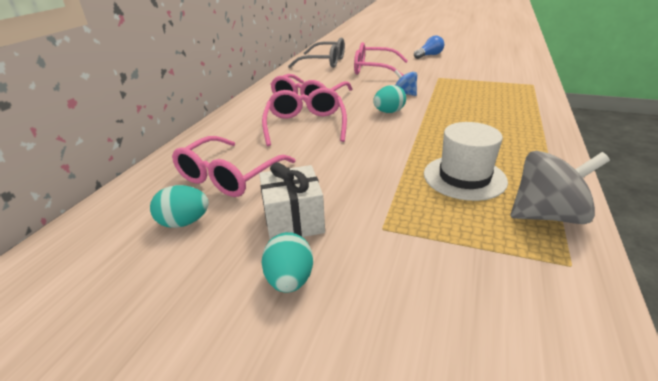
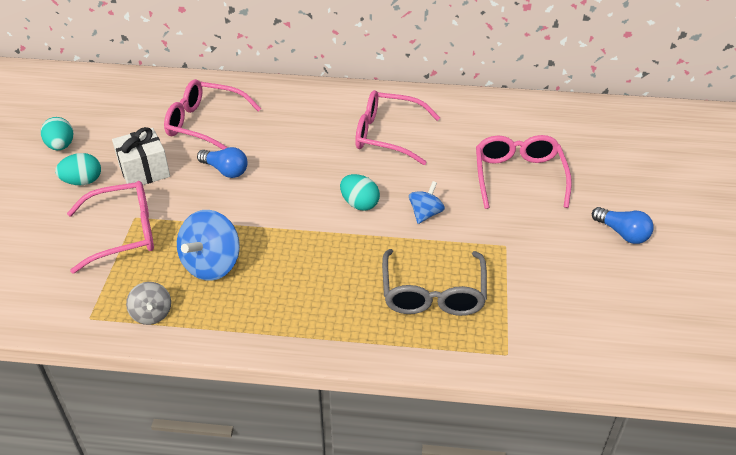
camera: 75 degrees right, 10 degrees up
(184, 222) = (142, 121): turquoise egg -> turquoise egg (61, 146)
(305, 125) = (312, 146): pink glasses -> pink glasses (124, 233)
(319, 166) = (225, 170): none -> blue light bulb
(324, 62) = (535, 124): grey glasses -> grey glasses (433, 294)
(464, 177) = (212, 264): white hat -> blue spinning top
(547, 215) = (152, 314): grey spinning top -> grey spinning top, size x0.58

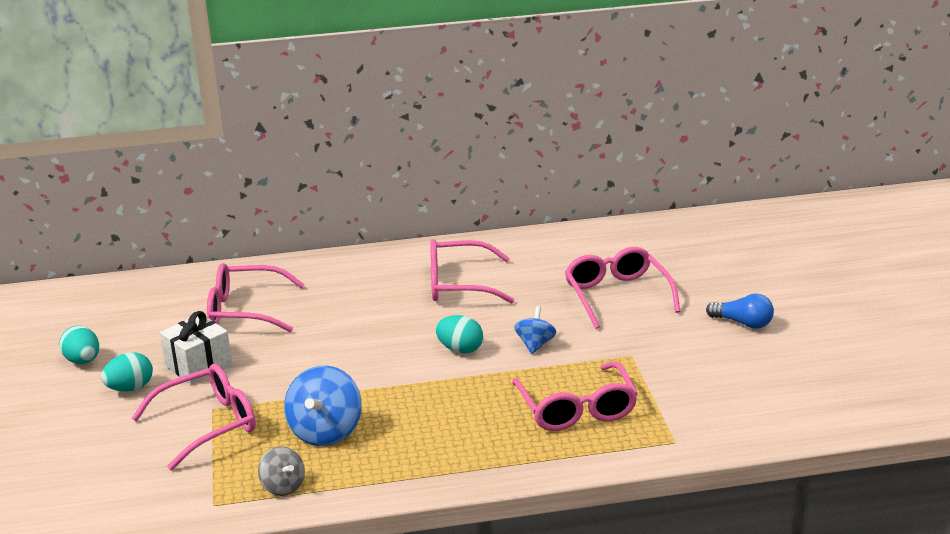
camera: 15 degrees left, 15 degrees down
(225, 170) = (294, 348): blue light bulb -> none
(433, 294) = (577, 409): grey glasses -> pink glasses

